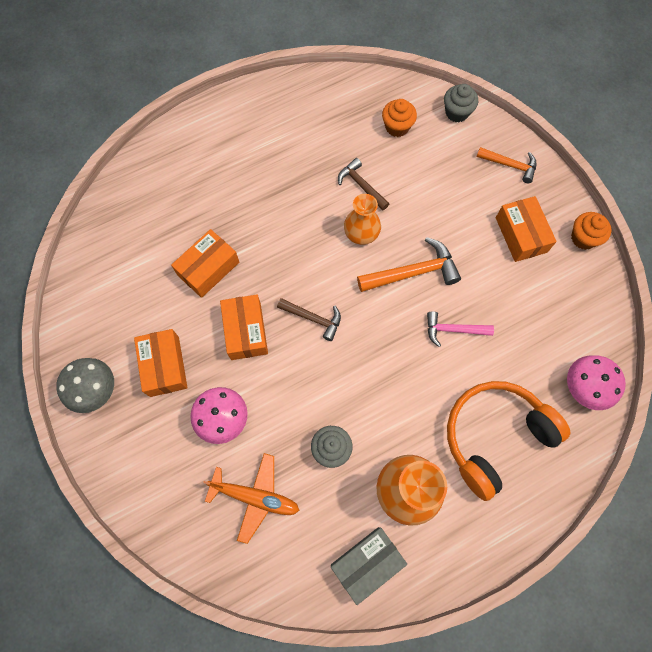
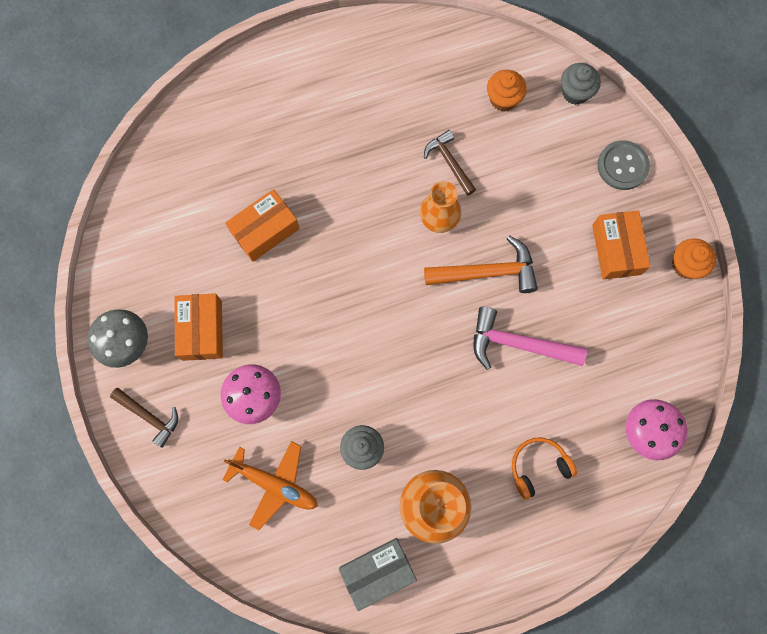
camera: 10 degrees right, 5 degrees up
(245, 331) = (294, 307): orange box -> none
(313, 319) = (369, 305): brown hammer -> brown hammer (149, 417)
(453, 330) = (517, 344): pink hammer -> pink hammer, size x1.55
(495, 437) = (538, 467): orange headphones -> orange headphones, size x0.51
(510, 165) = (622, 166): orange hammer -> grey button

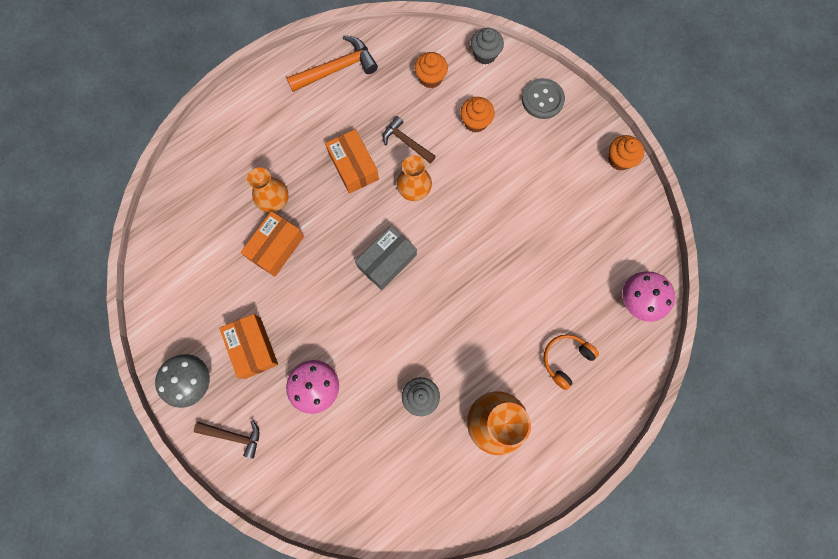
camera: 20 degrees left, 0 degrees up
(274, 484) = (359, 453): orange plane -> none
(281, 177) = (273, 199): none -> orange vase
(377, 572) = (469, 493): grey box -> grey box (387, 261)
(487, 272) = (468, 219): orange hammer -> orange hammer (337, 68)
(517, 344) = (513, 267): pink hammer -> none
(536, 166) = (475, 122): none -> orange cupcake
(616, 249) = (562, 166): orange box -> orange box (353, 166)

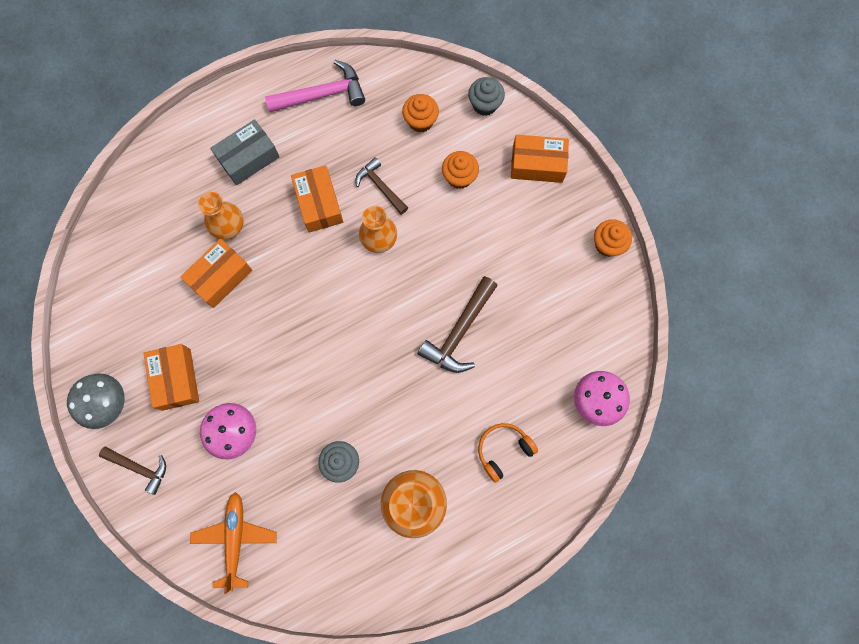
camera: 10 degrees right, 0 degrees up
(336, 485) = (235, 539): none -> orange plane
(337, 68) = (323, 94): orange hammer -> pink hammer
(387, 261) = (334, 312): grey box -> grey box (248, 158)
(504, 260) = (459, 332): none -> brown hammer
(542, 99) = (537, 164): grey button -> orange box

